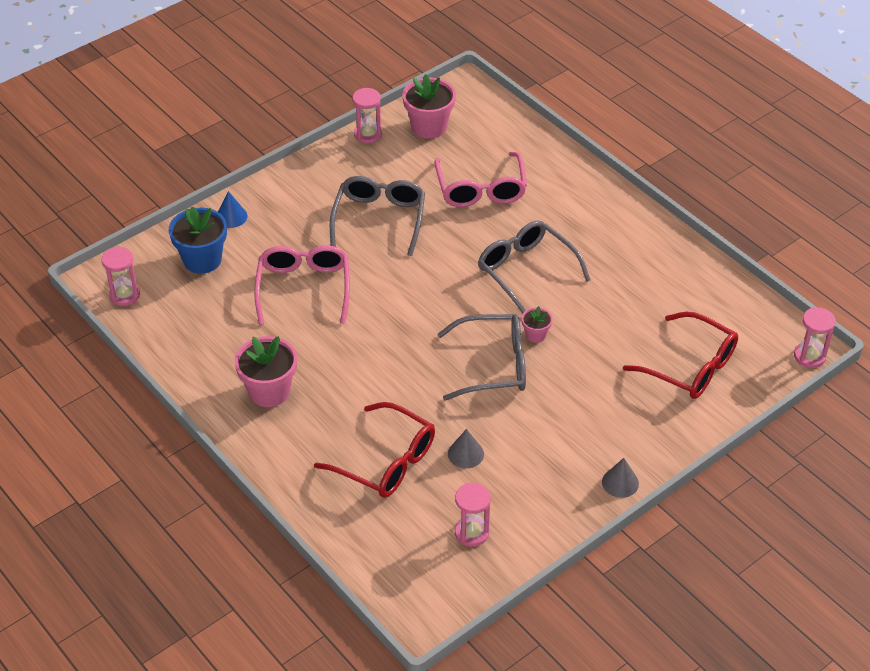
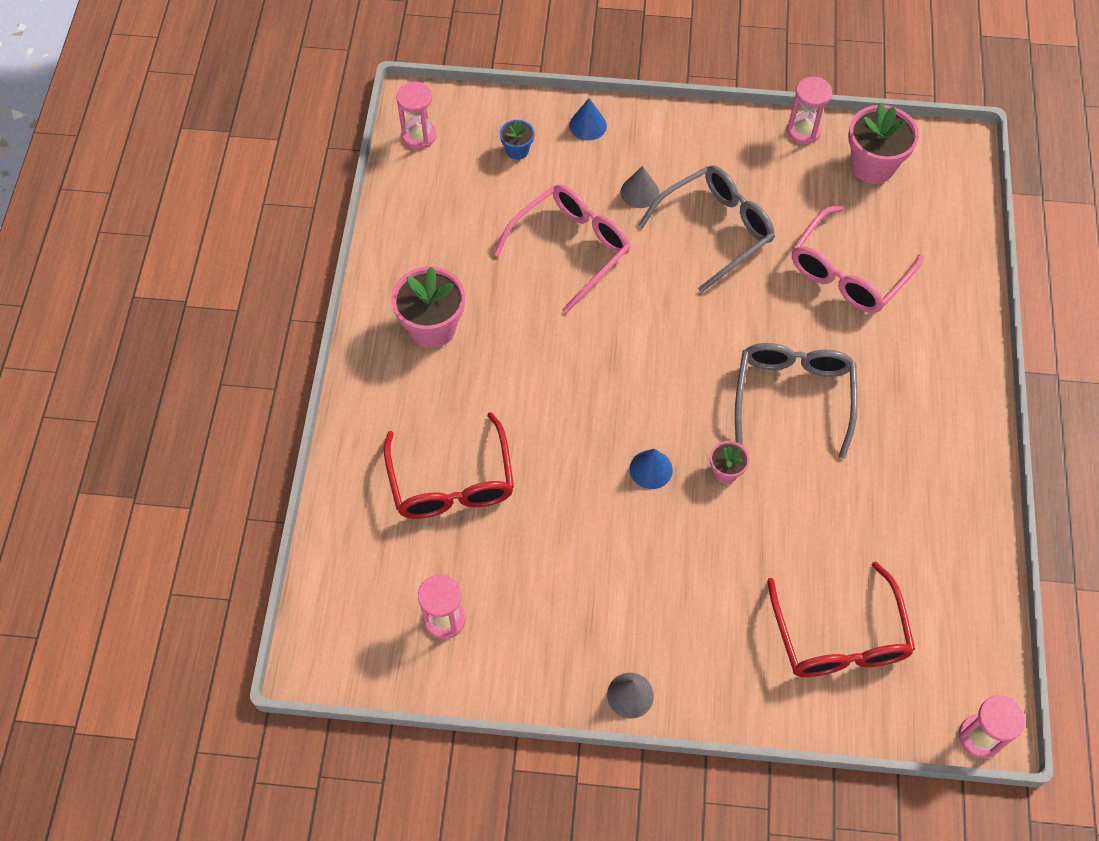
camera: 45 degrees right, 15 degrees up
(202, 260) = (517, 150): blue flower pot -> blue flower pot, size x0.51
(465, 454) = (526, 536): grey cone -> grey cone (639, 192)
(493, 365) = (651, 469): grey glasses -> blue cone

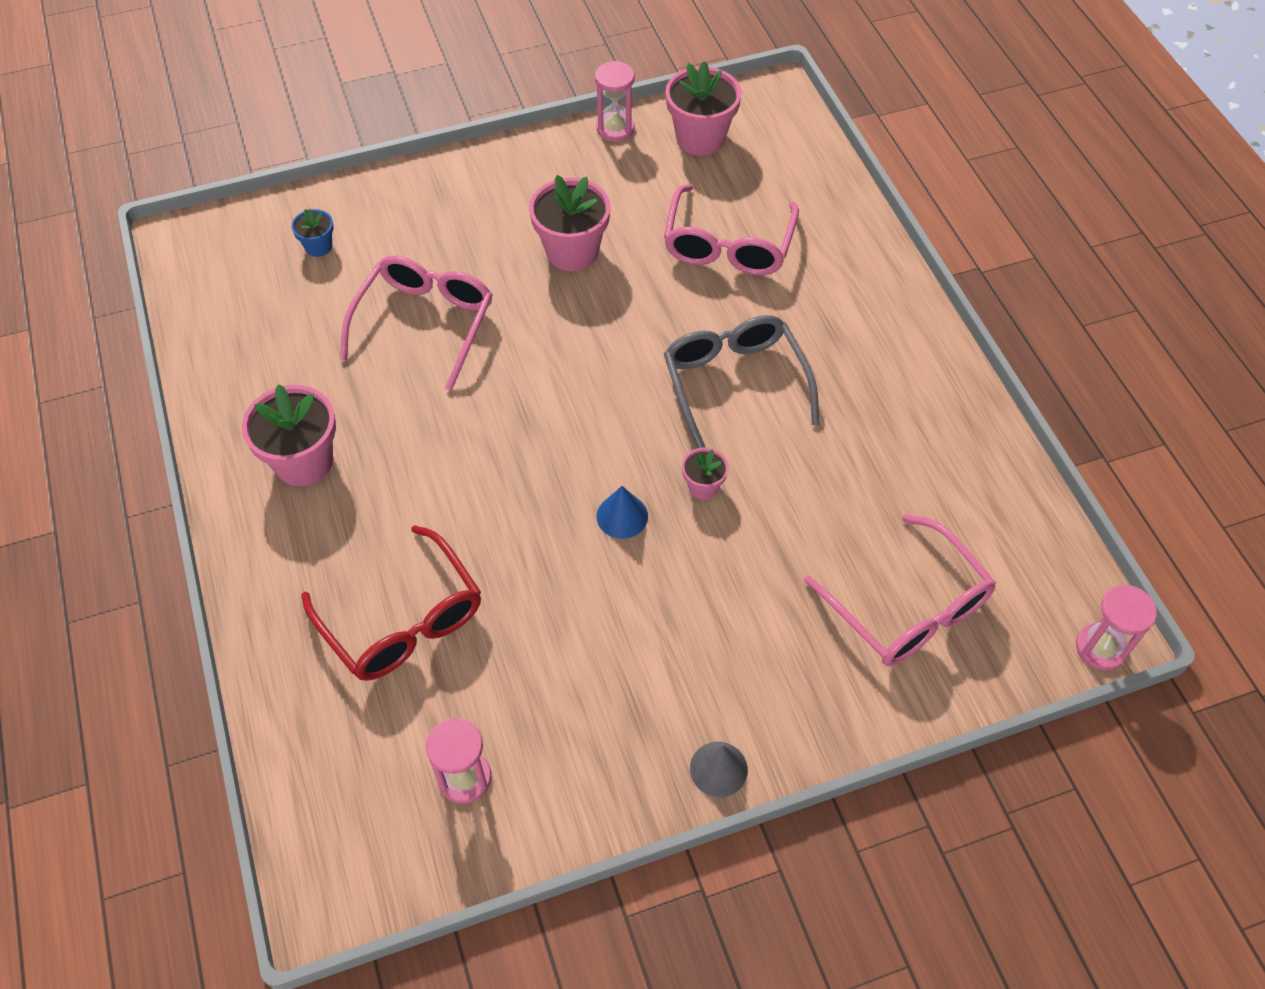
camera: 25 degrees left, 5 degrees down
(419, 136) = (198, 268): pink hourglass -> none
(588, 125) = (385, 196): blue cone -> none
(639, 192) = (473, 242): grey cone -> none
(715, 230) = (572, 251): grey glasses -> pink flower pot
(839, 637) = (908, 608): red glasses -> pink glasses

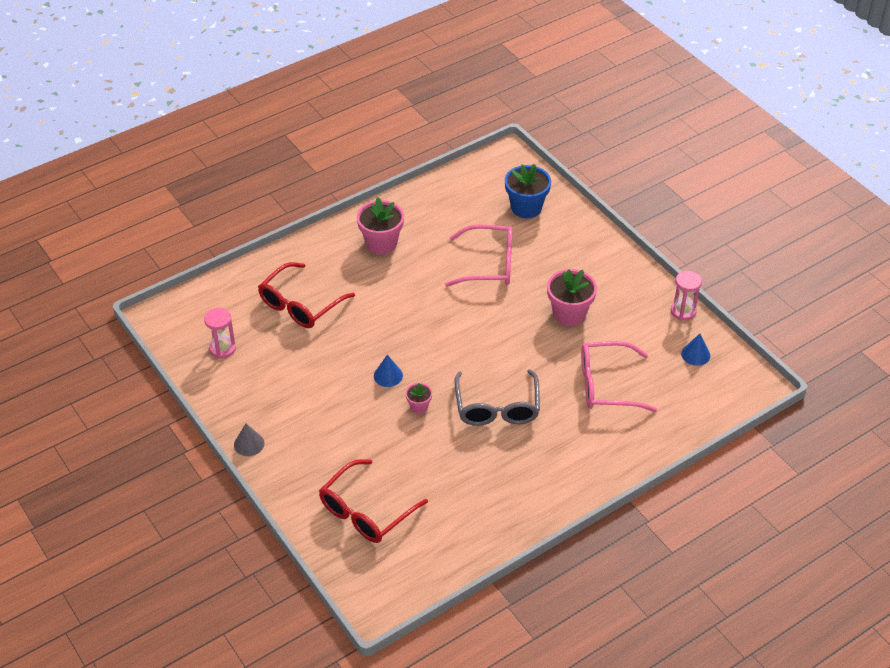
camera: 75 degrees right, 10 degrees down
(318, 246) = (526, 207): blue flower pot -> blue flower pot, size x1.94
(700, 138) = (695, 354): pink flower pot -> blue cone
(734, 384) = (497, 407): grey glasses -> grey glasses turned 120 degrees clockwise
(908, 608) = (366, 511): pink glasses -> red glasses
(1100, 648) = (365, 608): pink hourglass -> none

